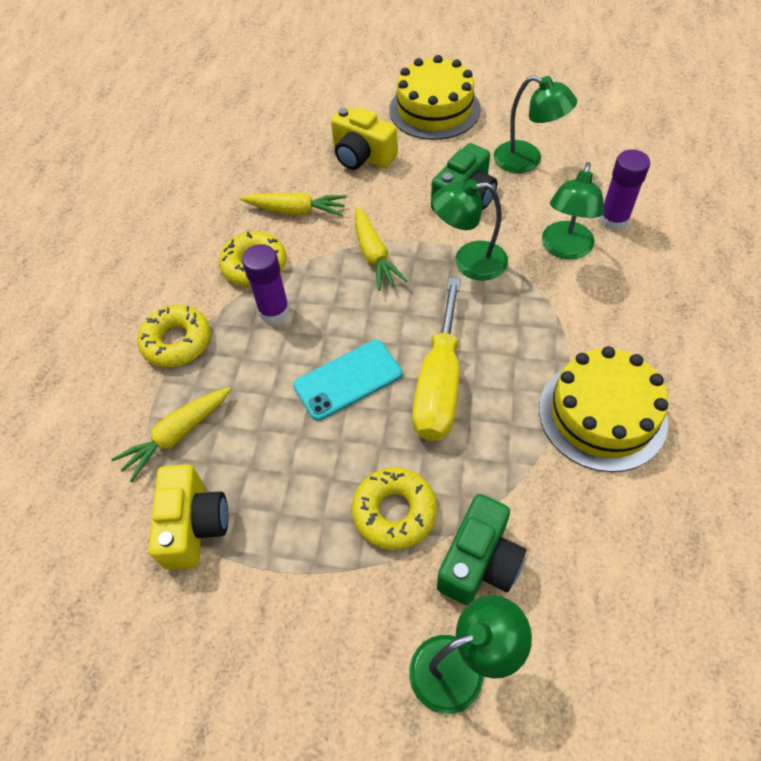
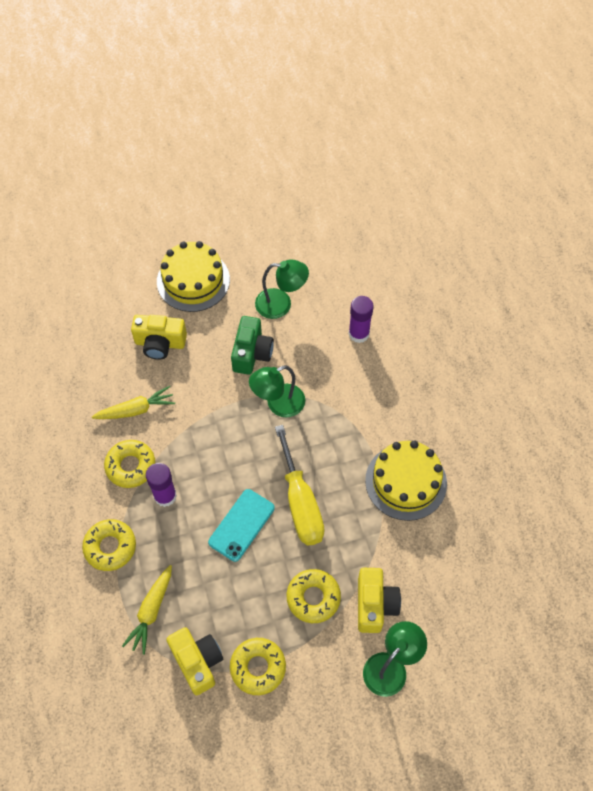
camera: 30 degrees left, 5 degrees up
(268, 572) = (258, 667): none -> yellow donut
(374, 255) = (212, 425): yellow carrot -> none
(479, 562) = (374, 604): green camera -> yellow camera
(565, 249) = (337, 370): green lamp -> none

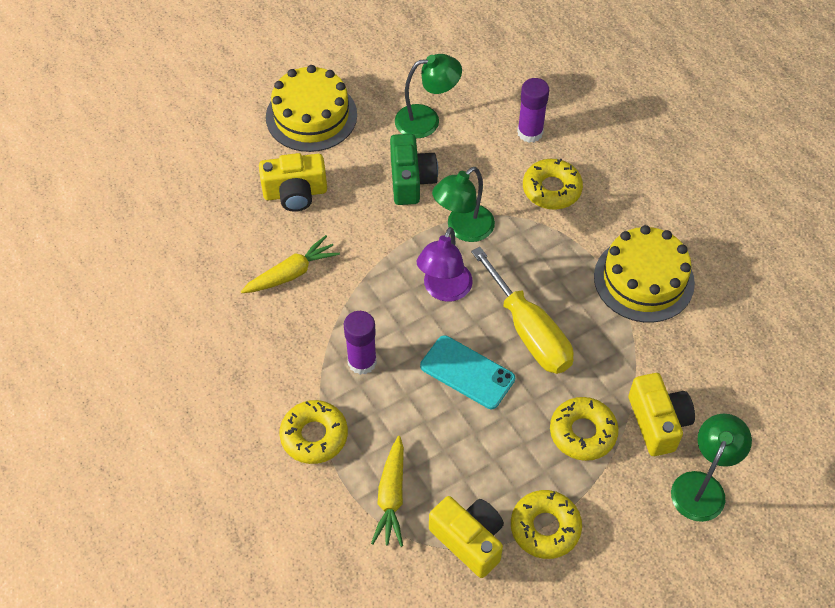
camera: 15 degrees left, 5 degrees down
(131, 466) = (307, 338): yellow donut -> yellow donut (551, 189)
(241, 525) = (467, 372): turquoise phone -> turquoise phone turned 75 degrees counterclockwise
(246, 452) = (444, 290): none -> purple lamp

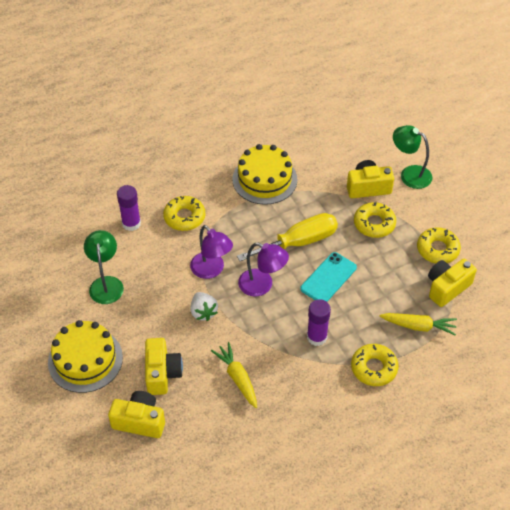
camera: 85 degrees left, 5 degrees down
(227, 179) = (139, 421): none -> yellow camera
(392, 226) = (203, 312): none -> white strawberry
(411, 180) = (162, 298): green camera -> none
(463, 229) = (211, 270): green lamp -> purple lamp

